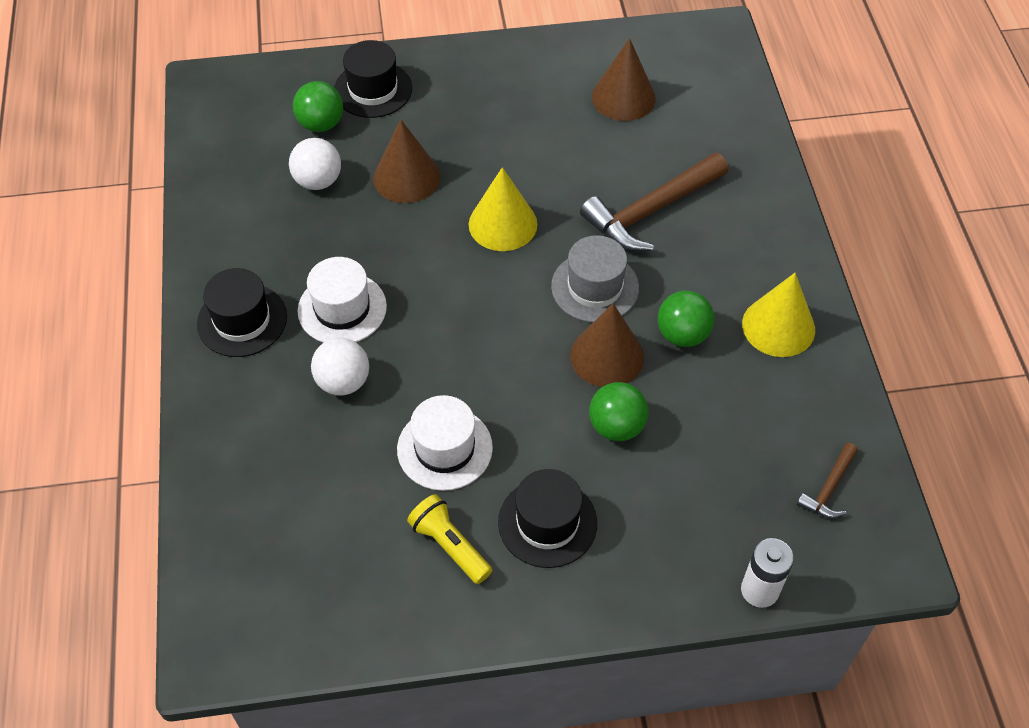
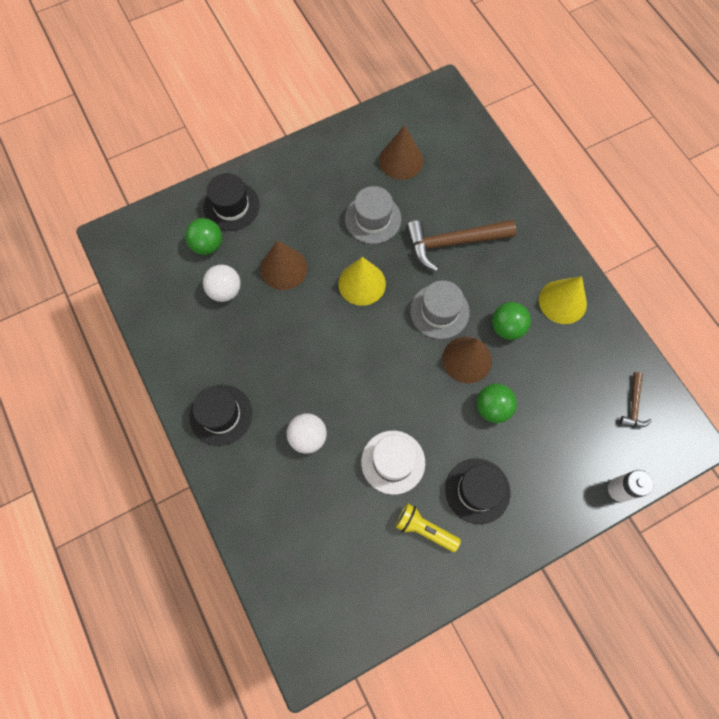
camera: 20 degrees left, 15 degrees up
(342, 308) = (283, 383): white hat -> none
(553, 154) = (373, 219): none -> grey hat
(651, 211) = (452, 243): brown hammer -> brown hammer turned 45 degrees clockwise

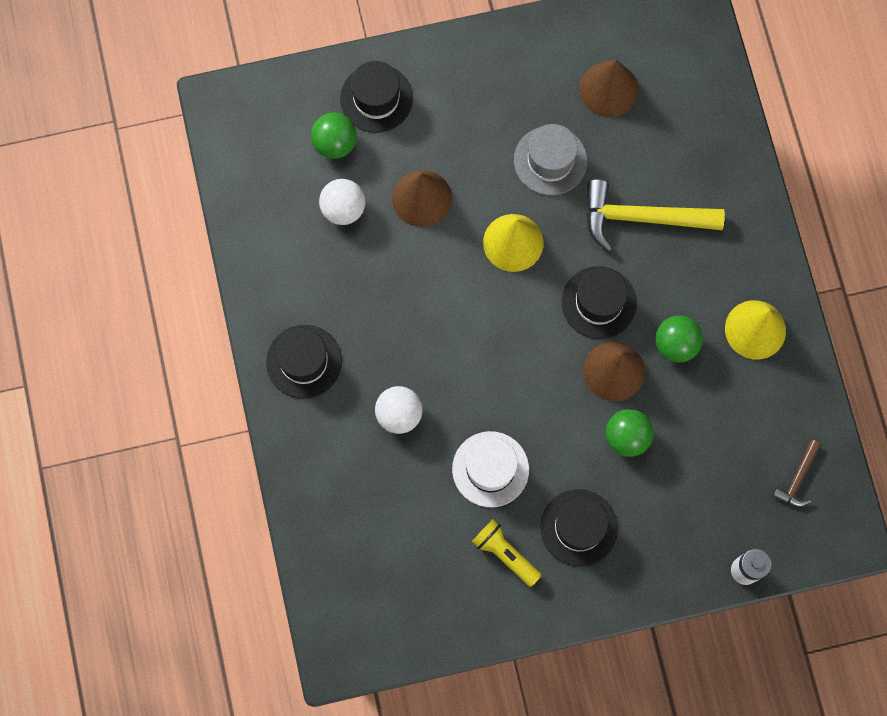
camera: 15 degrees right, 5 degrees up
(439, 311) = (598, 302): grey hat -> black hat
(452, 243) = (641, 218): brown hammer -> yellow hammer

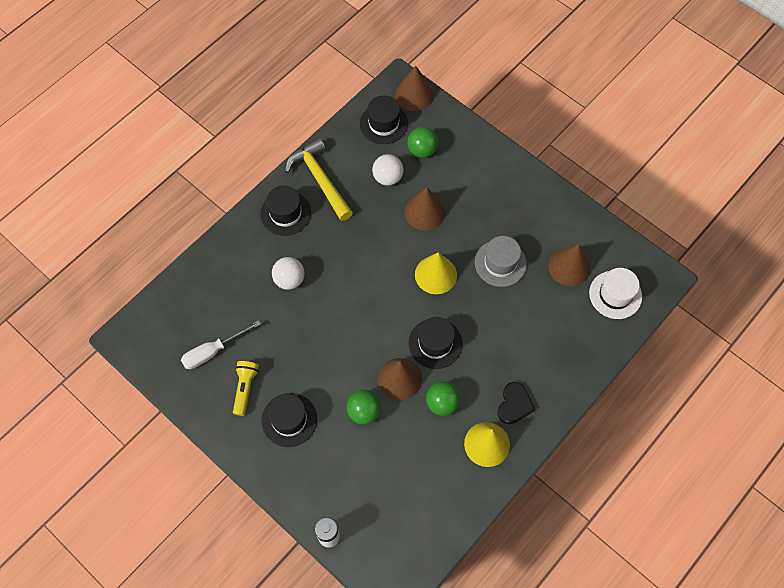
camera: 55 degrees right, 10 degrees down
(248, 98) = (414, 94): none -> brown cone
(376, 98) = (464, 153): black hat -> black hat (383, 123)
(430, 563) = (213, 351): none -> white screwdriver
(490, 469) = (291, 348): white hat -> white hat (615, 295)
(641, 218) = (505, 334): yellow hammer -> yellow hammer (320, 179)
(730, 268) = (514, 404): none -> black heart
(797, 478) = (410, 531): brown hammer -> none

